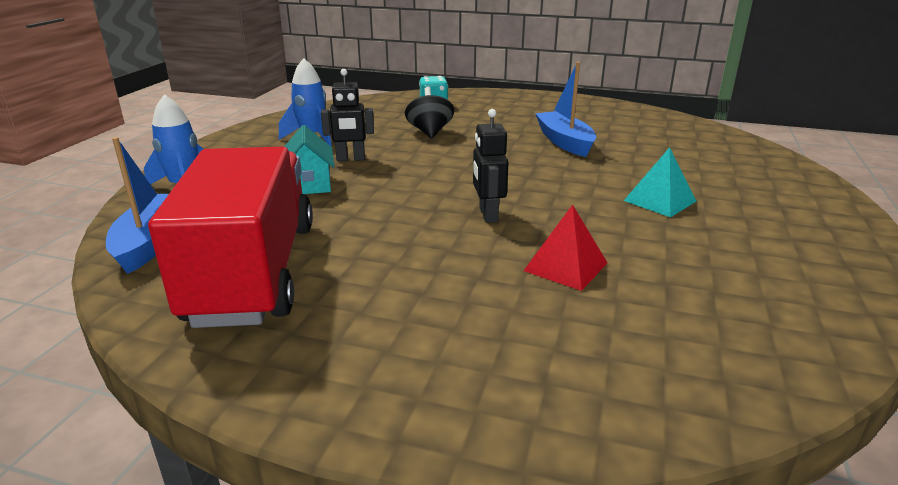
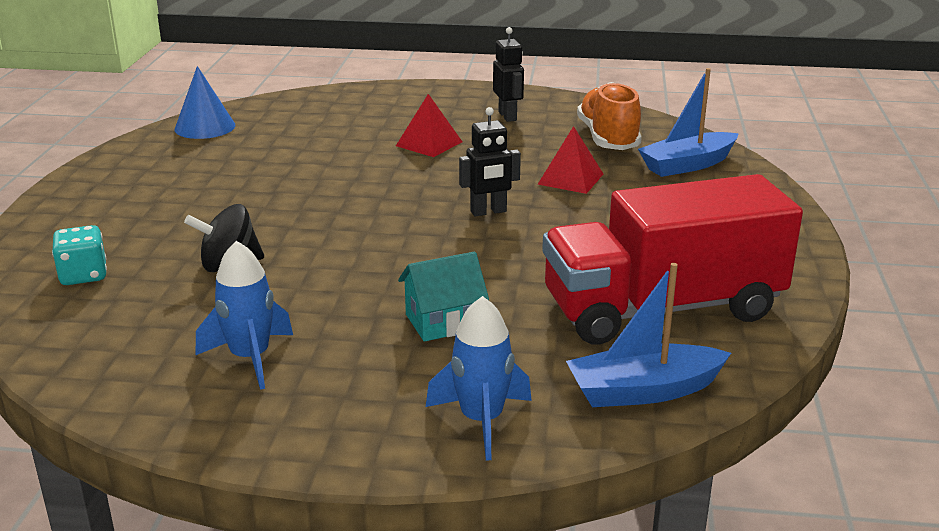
camera: 100 degrees left, 0 degrees up
(350, 159) = (346, 308): black robot -> black robot (508, 116)
(564, 142) = (270, 181): blue boat -> blue boat (687, 165)
(659, 200) = (429, 144): turquoise pyramid -> red pyramid
(674, 124) = (205, 127): none -> blue cone
(711, 314) = (608, 138): none -> orange shoe

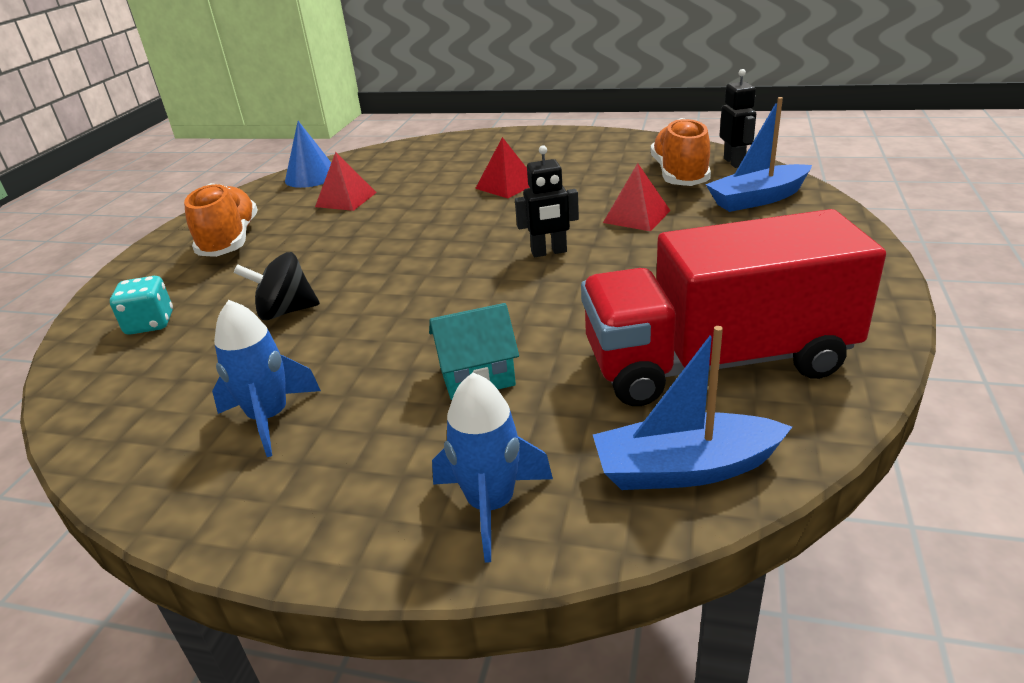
camera: 10 degrees right, 5 degrees up
(137, 193) = (230, 240): none -> orange shoe
(254, 153) = (346, 199): none -> red pyramid
(508, 116) = (586, 157): black robot -> black robot (734, 162)

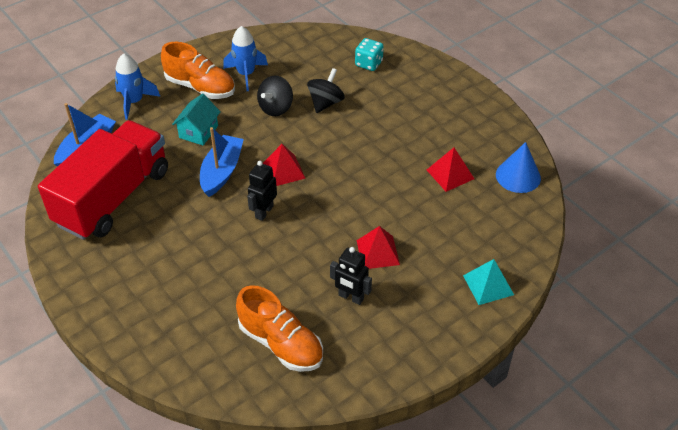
camera: 125 degrees right, 15 degrees up
(230, 240) = (441, 110): orange shoe -> orange shoe (200, 87)
(338, 342) = (276, 108): none -> black spinning top
(472, 144) = (488, 285): none -> turquoise pyramid
(637, 216) = (254, 274): red pyramid -> red pyramid (283, 170)
(734, 162) = (260, 390): black robot -> black robot (351, 297)
(757, 199) = (200, 344): blue boat -> blue boat (222, 171)

